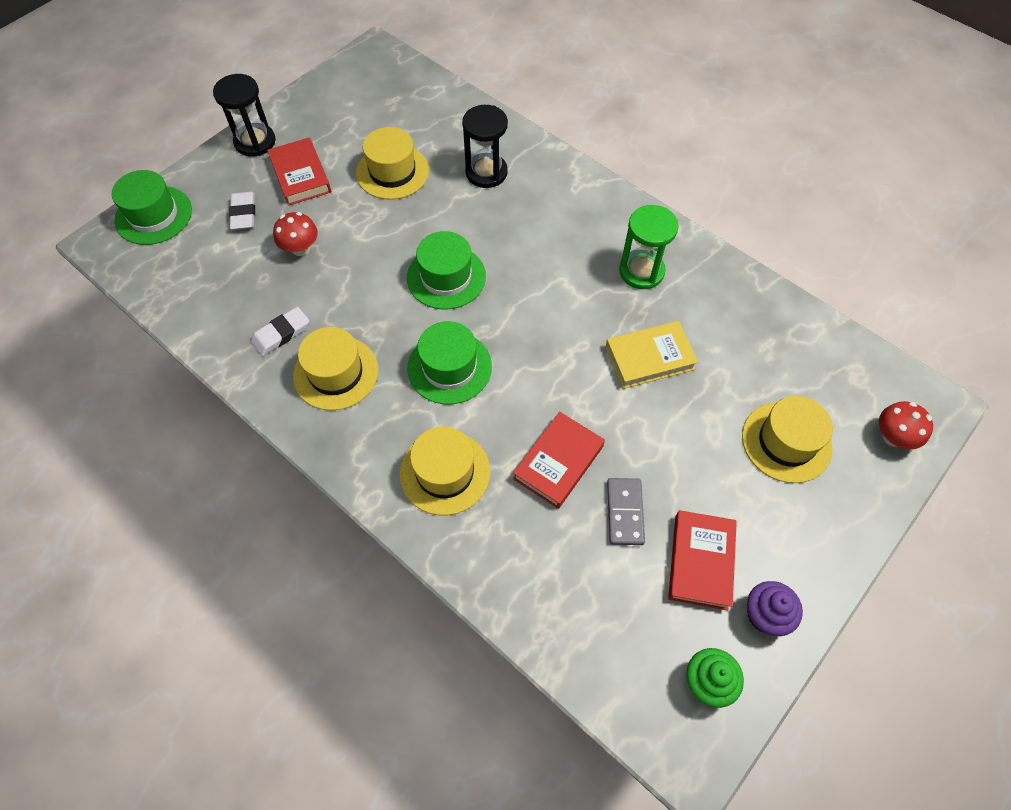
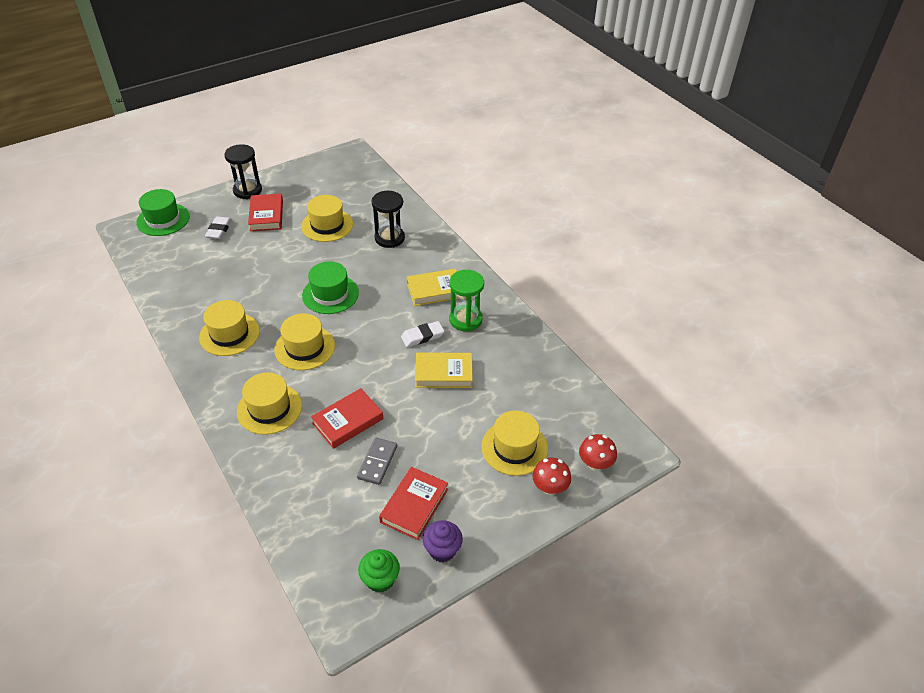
camera: 15 degrees right, 15 degrees down
(281, 334) = (207, 304): white eraser -> white eraser (422, 336)
(300, 248) = (244, 257): red mushroom -> red mushroom (549, 487)
(449, 367) = (305, 348): green hat -> yellow hat
(582, 237) = (435, 290): none -> yellow book

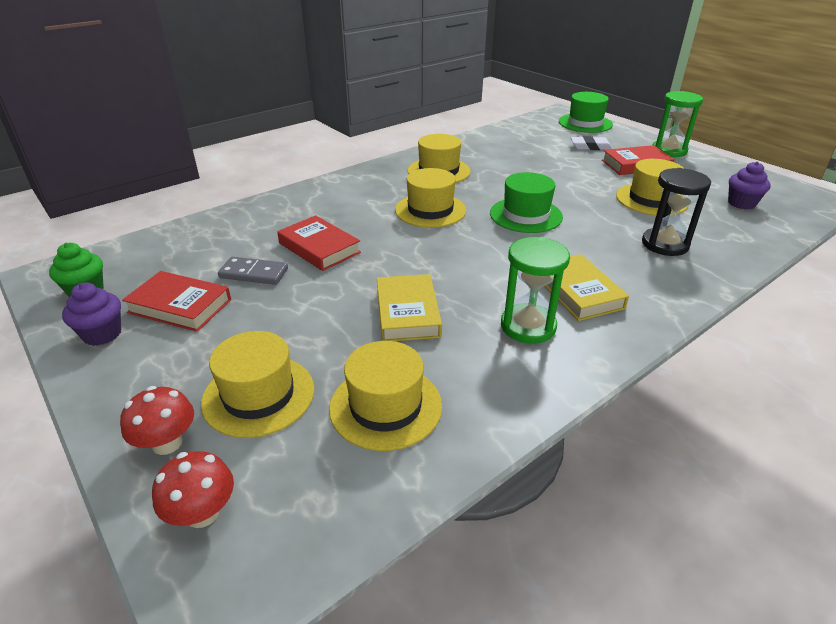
camera: 85 degrees right, 10 degrees down
(247, 190) = (669, 151): black hourglass -> green hourglass
(269, 408) = (338, 202): yellow hat -> yellow hat (385, 406)
(346, 187) = (741, 203): none -> purple cupcake
(422, 336) = (476, 288): white eraser -> none

